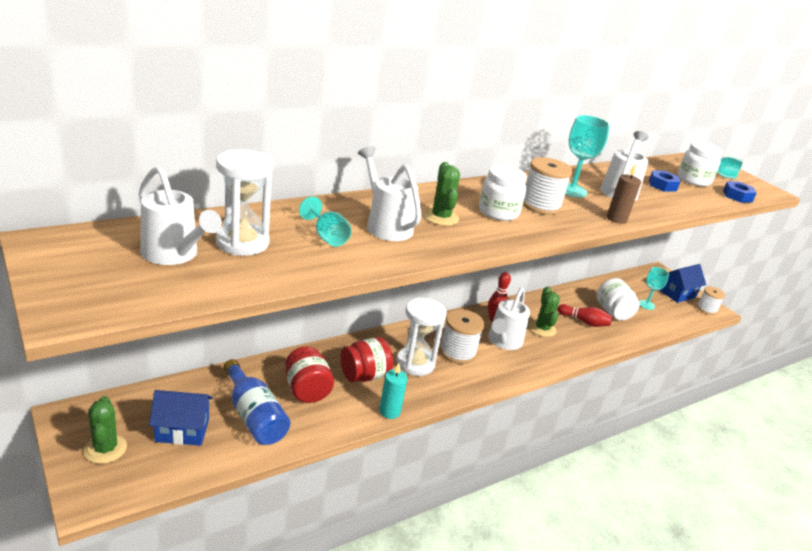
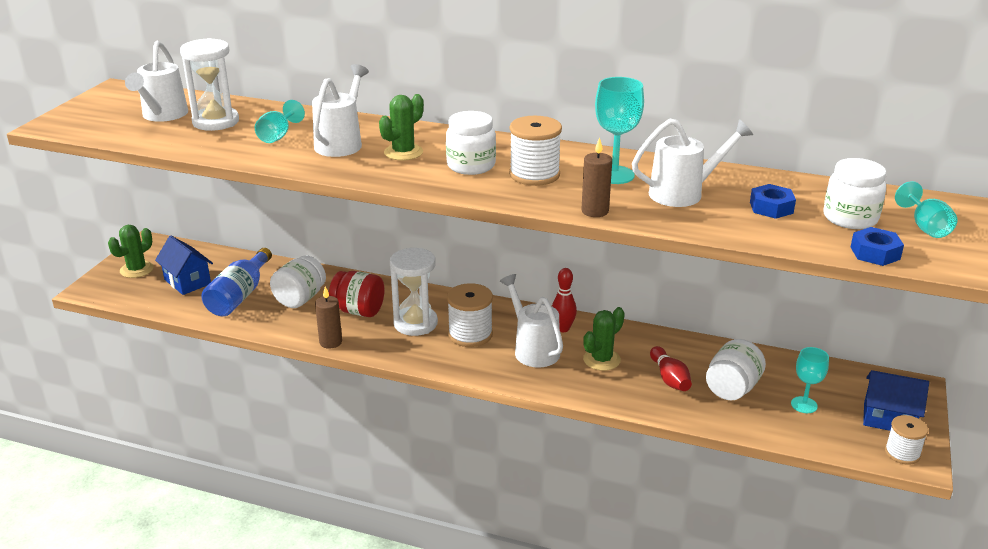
camera: 55 degrees right, 0 degrees up
(307, 390) = (300, 299): red jar -> white jar
(389, 411) = (330, 342): turquoise candle -> brown candle
(503, 342) = (533, 349): white watering can -> white watering can turned 75 degrees clockwise

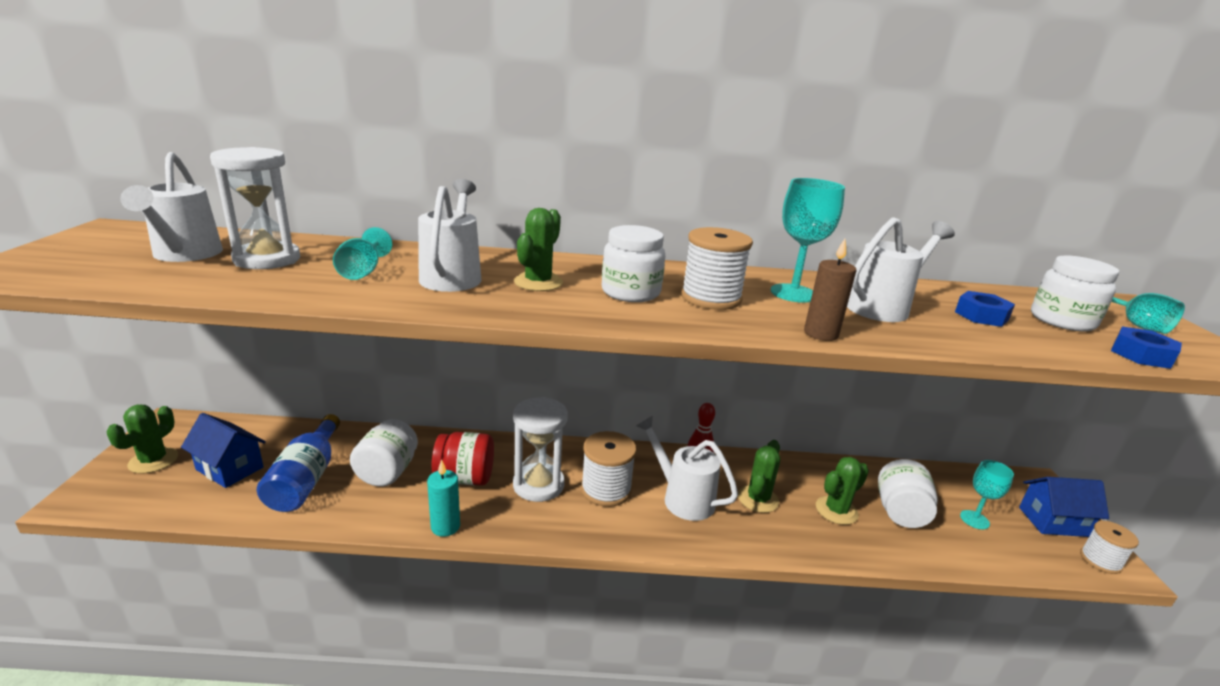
camera: 20 degrees left, 5 degrees down
(330, 342) = (445, 526): brown candle -> turquoise candle
(669, 378) = (836, 510): red bowling pin -> green cactus

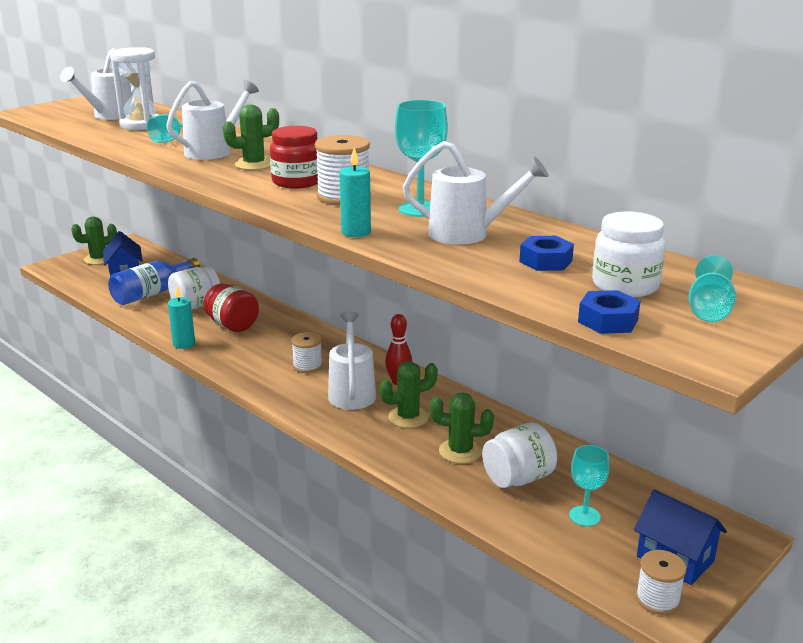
camera: 45 degrees right, 0 degrees up
(538, 485) = (269, 346): white hourglass -> none
(606, 489) = (307, 366): white spool -> white spool, size x0.65
(630, 292) = (297, 182): white jar -> red jar
(821, 334) = (356, 232): brown candle -> turquoise candle

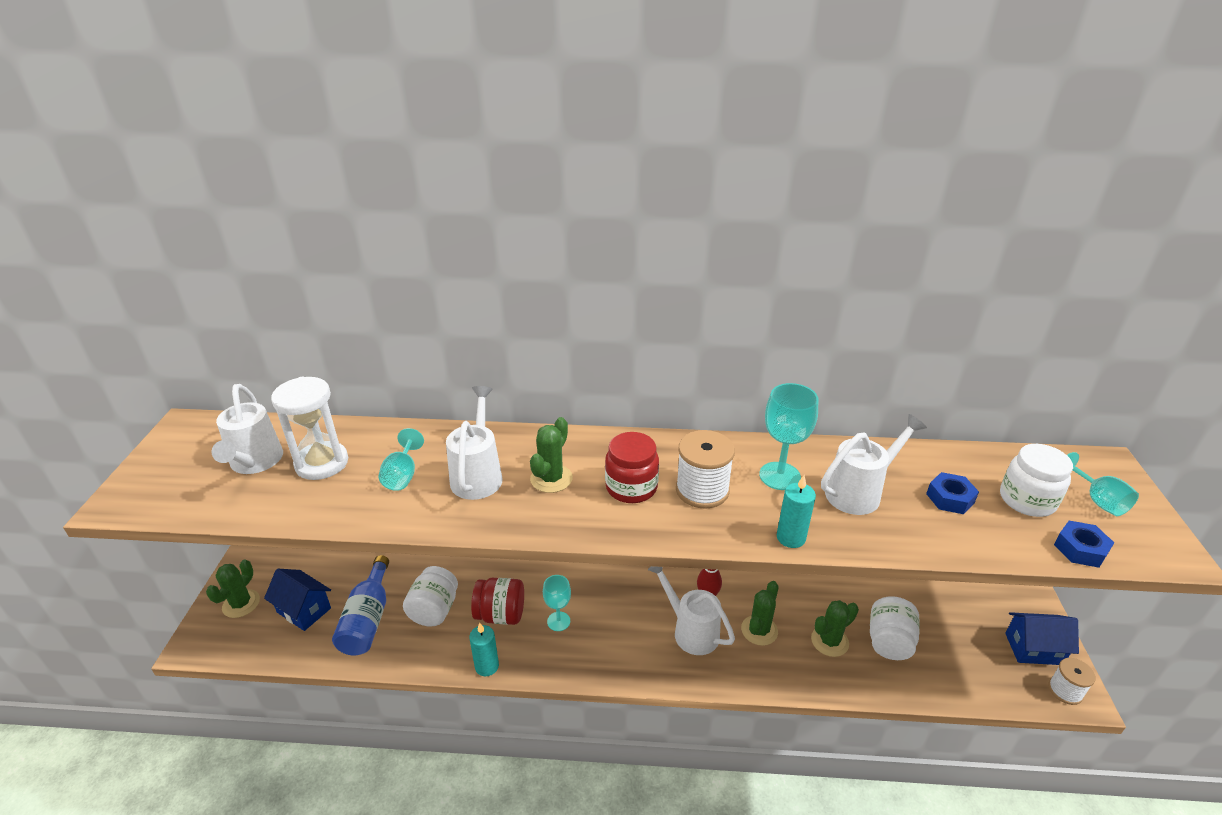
camera: 40 degrees left, 10 degrees up
(307, 366) = (623, 623): white spool -> none
(584, 516) = (958, 648): turquoise goblet -> turquoise goblet (558, 621)

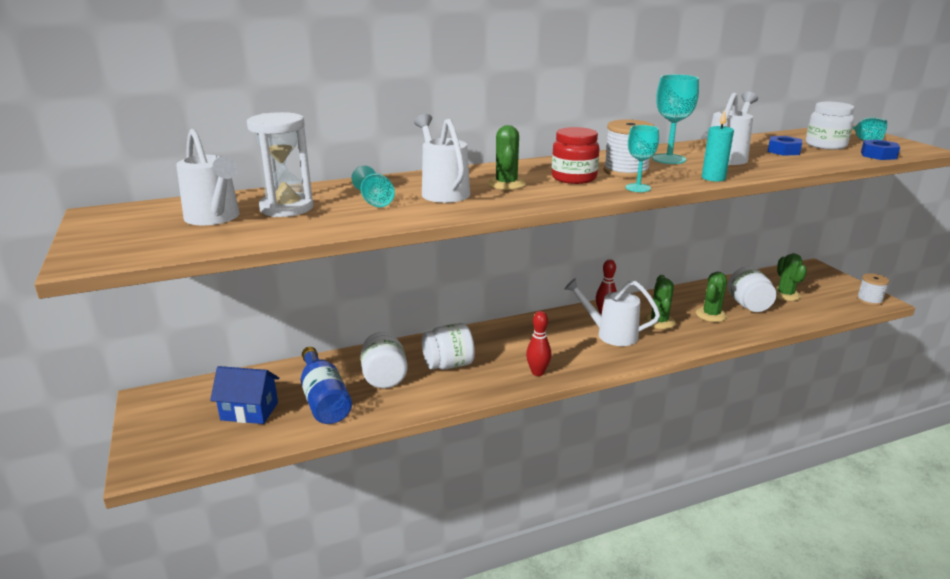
camera: 25 degrees left, 10 degrees down
(241, 604) = (172, 425): green cactus -> green cactus (785, 294)
(487, 666) = (467, 396): turquoise candle -> none
(500, 614) = (448, 365): red jar -> white jar
(558, 621) = (502, 356): turquoise goblet -> turquoise goblet (638, 188)
(575, 659) = (537, 372): none -> red bowling pin
(1033, 649) = (833, 287): blue house -> none

